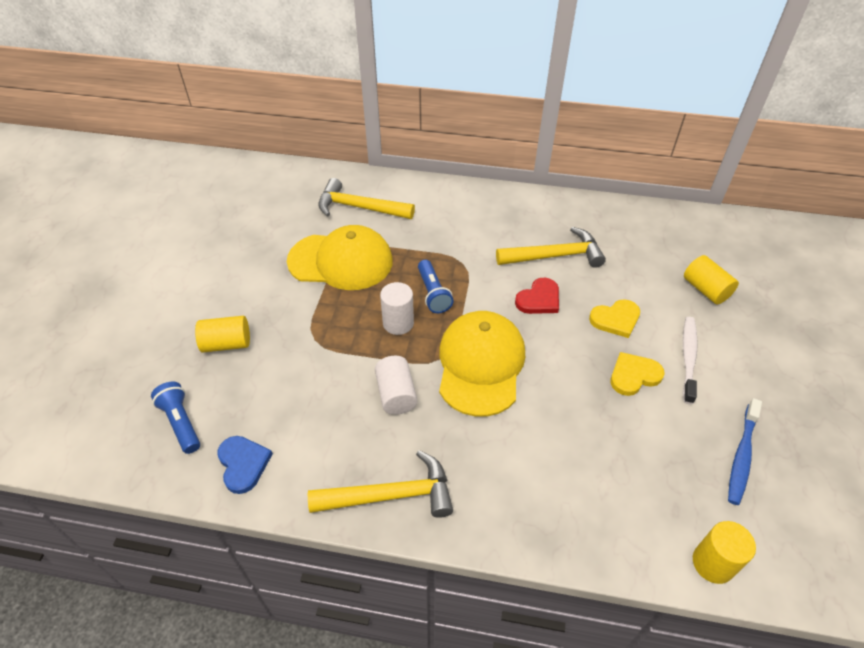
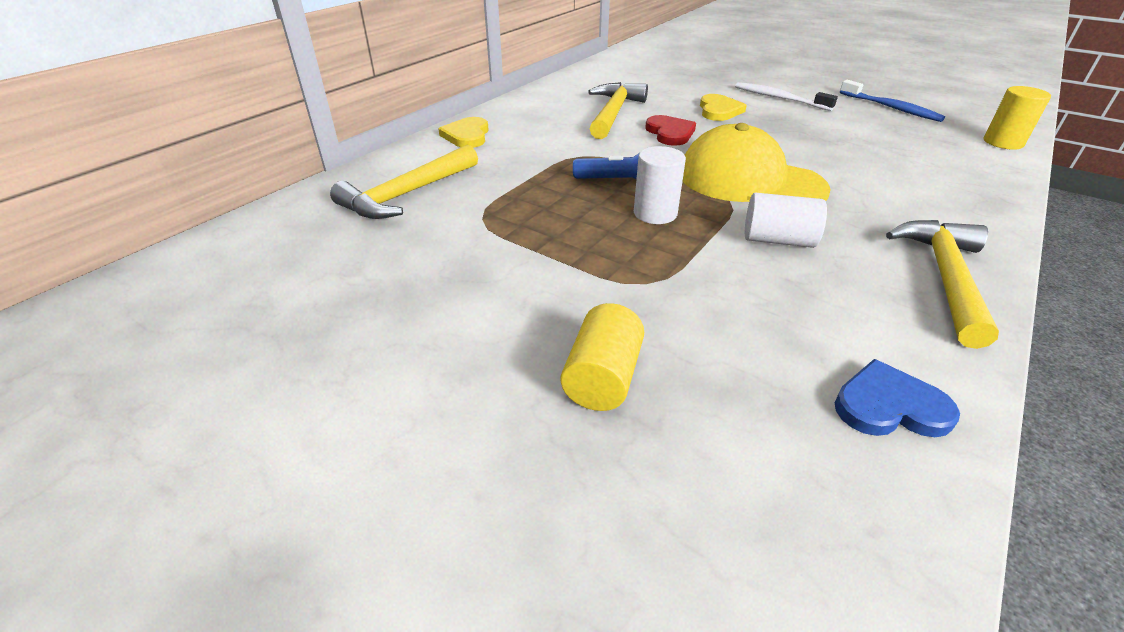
camera: 65 degrees left, 10 degrees down
(181, 423) = (780, 479): blue flashlight -> none
(341, 261) = (502, 229): yellow cap -> none
(634, 375) = (792, 120): yellow heart -> yellow heart (467, 135)
(705, 289) = (703, 75): yellow cylinder -> none

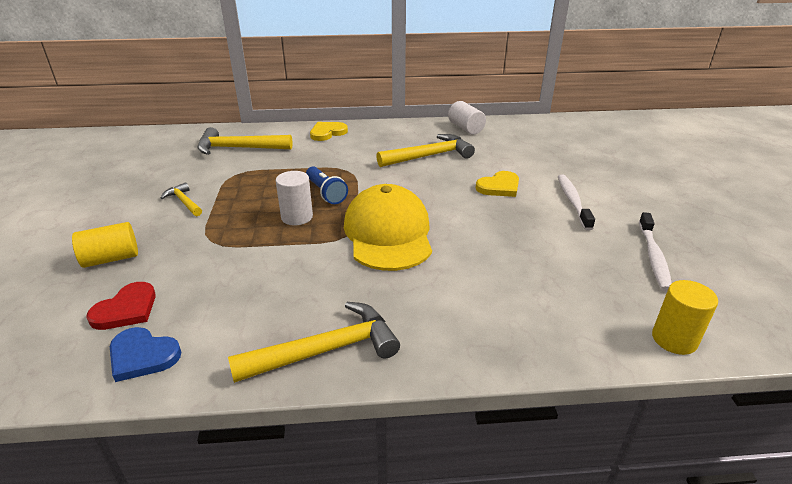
camera: 50 degrees right, 5 degrees down
(507, 274) = (184, 202): none -> yellow hammer
(670, 133) = (426, 183): red heart -> red heart (126, 309)
(778, 240) = (309, 268): white cylinder -> white cylinder (465, 128)
(889, 406) = (142, 356): blue heart -> blue heart turned 150 degrees clockwise
(891, 108) = (653, 257): blue toothbrush -> white toothbrush

